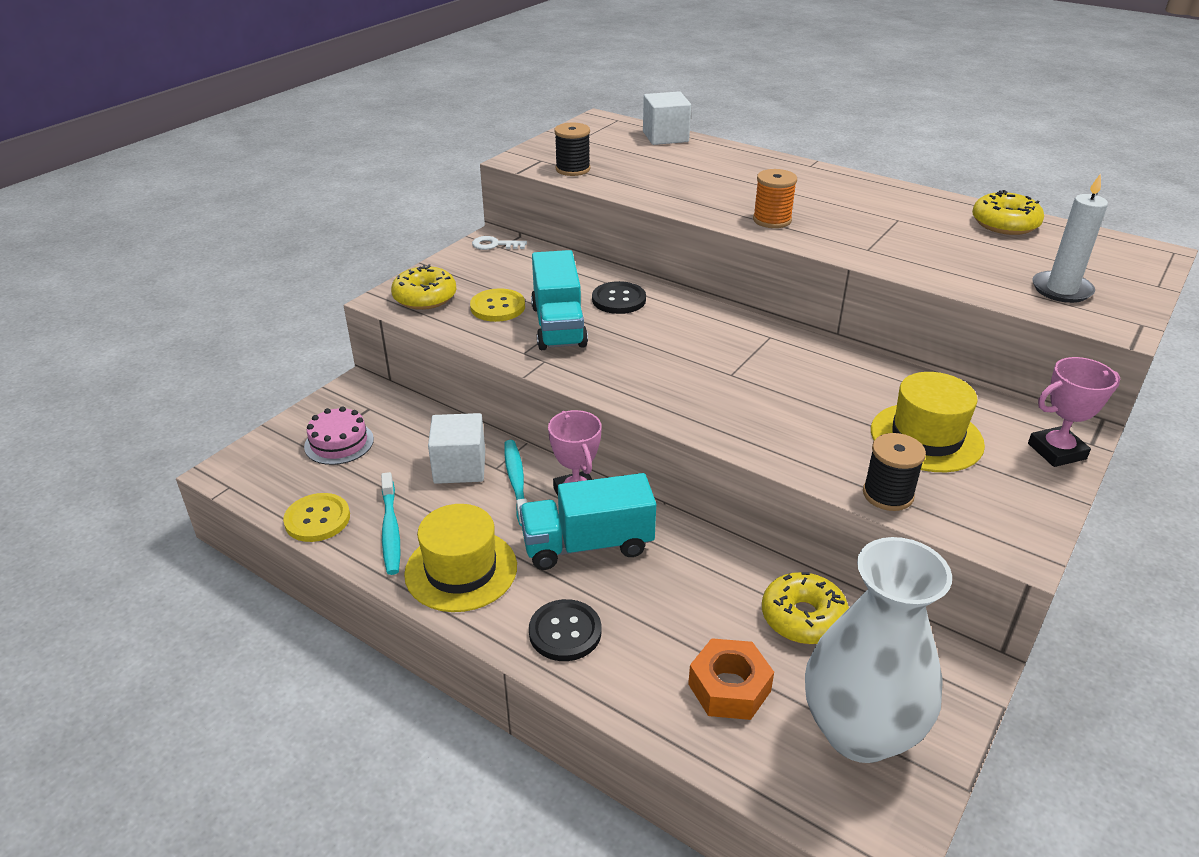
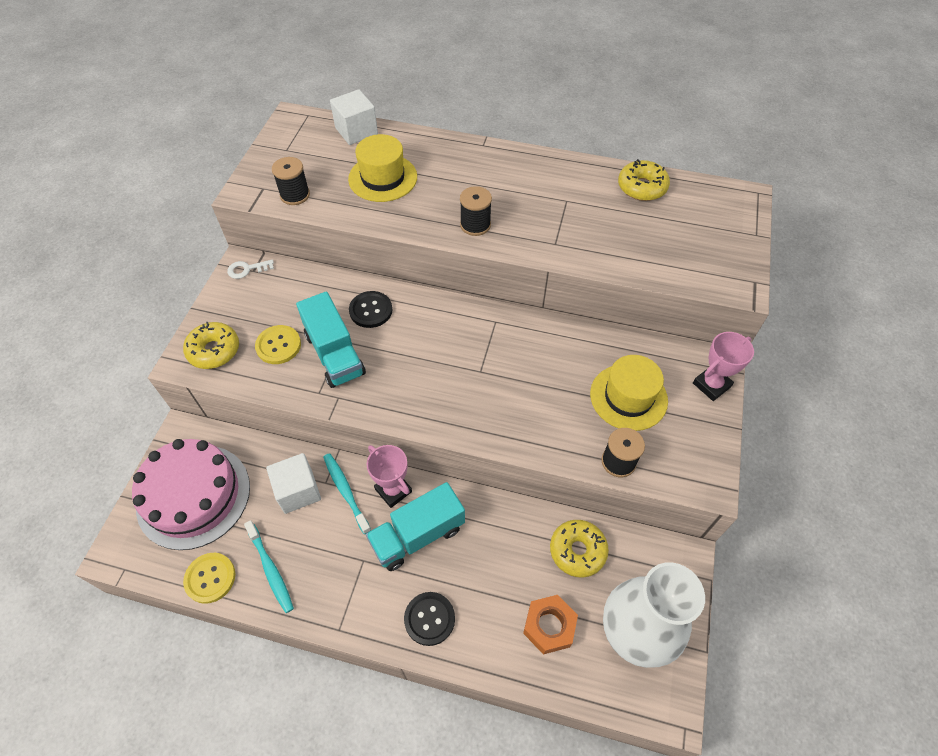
camera: 20 degrees left, 20 degrees up
(339, 443) = (193, 496): pink cake -> pink cake, size x2.06
(461, 570) = (337, 589): yellow hat -> yellow hat (383, 178)
(772, 220) = (475, 225): orange spool -> black spool
(1061, 290) = (697, 257): white candle -> none

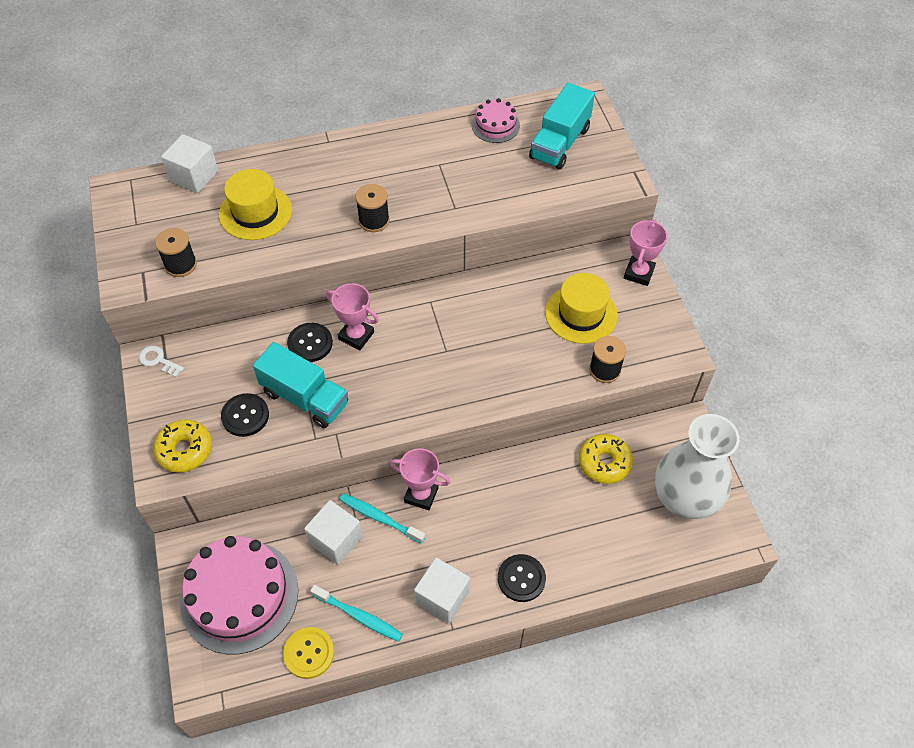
camera: 30 degrees left, 0 degrees up
(247, 269) = (158, 360): white key -> white key turned 75 degrees clockwise
(278, 345) = (245, 416): yellow button -> black button
(350, 594) = (442, 597): none -> white cube
(412, 321) = (356, 336): none -> pink trophy
(417, 535) = (467, 520): turquoise truck -> turquoise truck (559, 143)
(549, 626) = (618, 531): orange nut -> none
(641, 187) = (495, 125): yellow donut -> pink cake

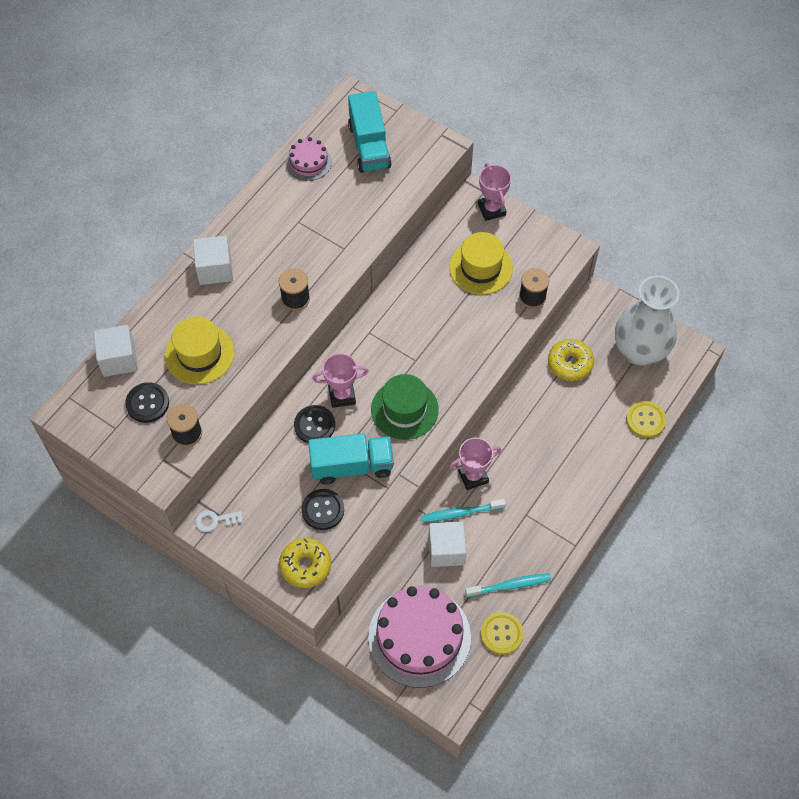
camera: 40 degrees left, 5 degrees up
(395, 384) = (404, 409): none -> green hat
(442, 597) = (550, 531): white cube -> white cube (215, 269)
(521, 578) = (587, 480): black button -> black button (147, 403)
(630, 566) = (645, 420): none -> yellow button

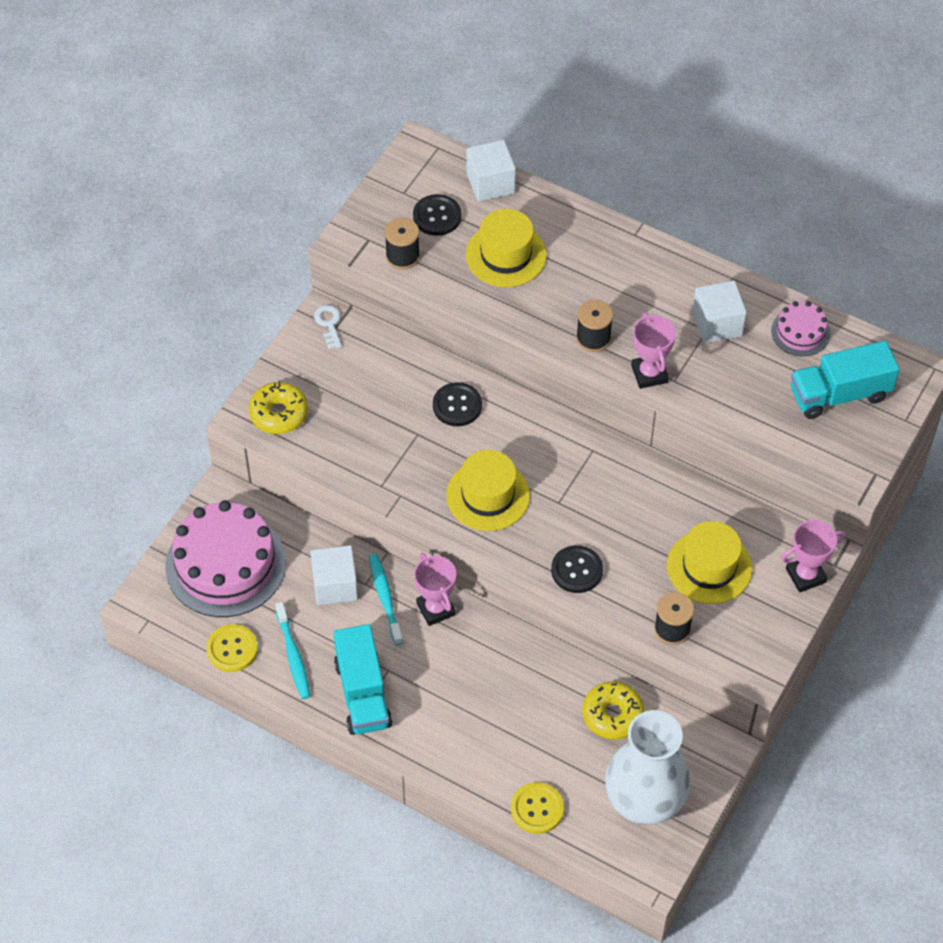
camera: 85 degrees right, 5 degrees down
(215, 269) = (623, 255): white cube -> white cube (717, 324)
(323, 510) = (348, 424): black button -> black button (577, 570)
(342, 395) = (500, 429): pink trophy -> pink trophy (649, 374)
(352, 466) = (406, 447): turquoise truck -> turquoise truck (362, 693)
(404, 409) = (488, 495): green hat -> yellow hat

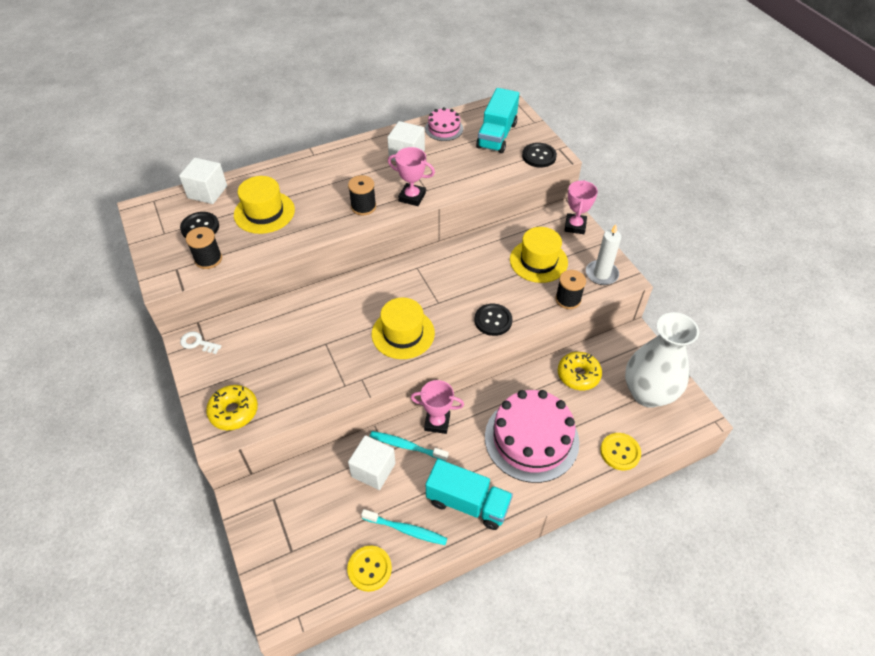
camera: 55 degrees left, 5 degrees down
(225, 564) = (299, 530): pink cake -> pink cake (531, 439)
(457, 405) = (325, 312): black button -> black button (539, 156)
(744, 644) = (601, 274): none -> white candle

